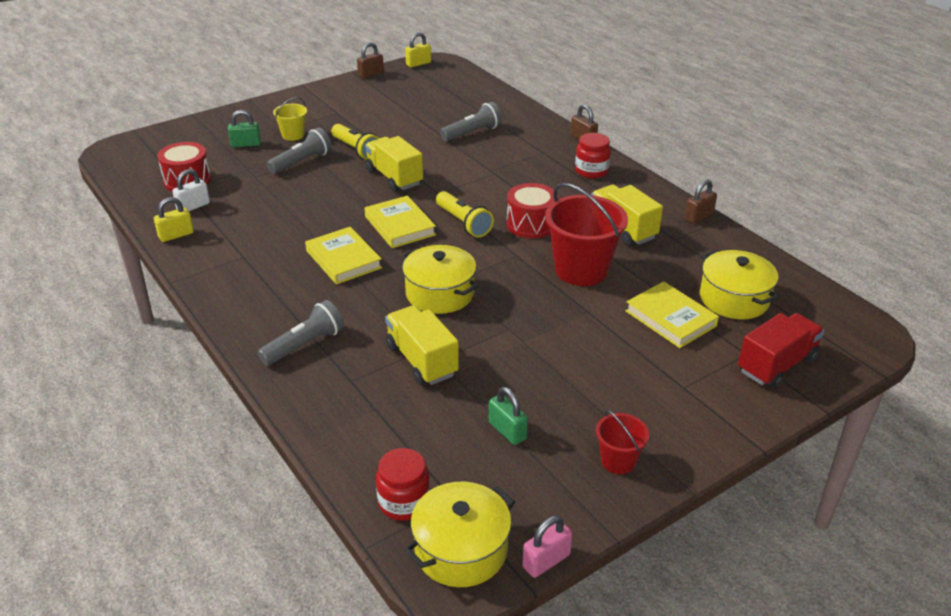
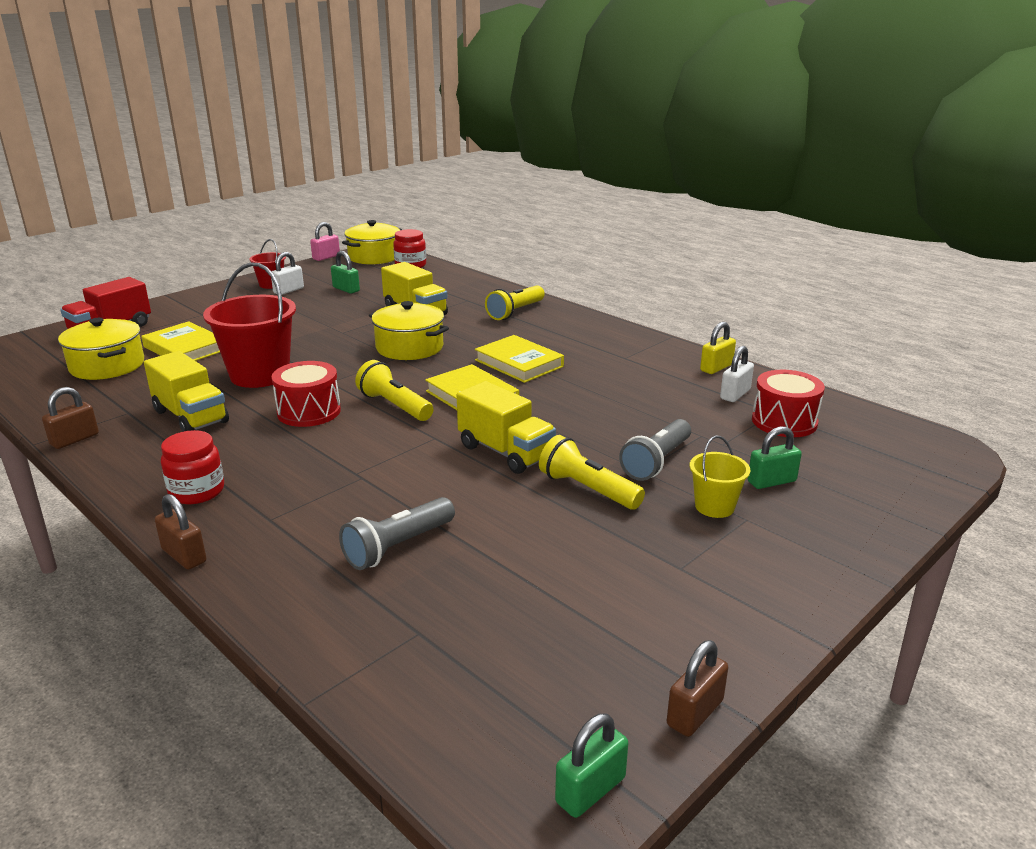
camera: 170 degrees right, 10 degrees down
(305, 345) = (515, 312): grey flashlight -> yellow flashlight
(418, 64) = (590, 790): yellow padlock -> green padlock
(588, 437) = (288, 290): none -> white padlock

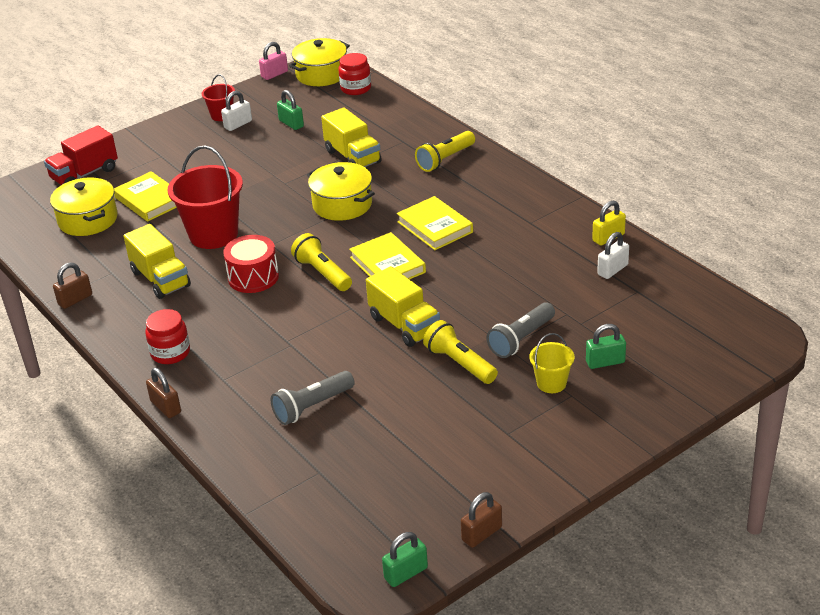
camera: 10 degrees right, 10 degrees up
(784, 422) = (642, 302): red drum -> none

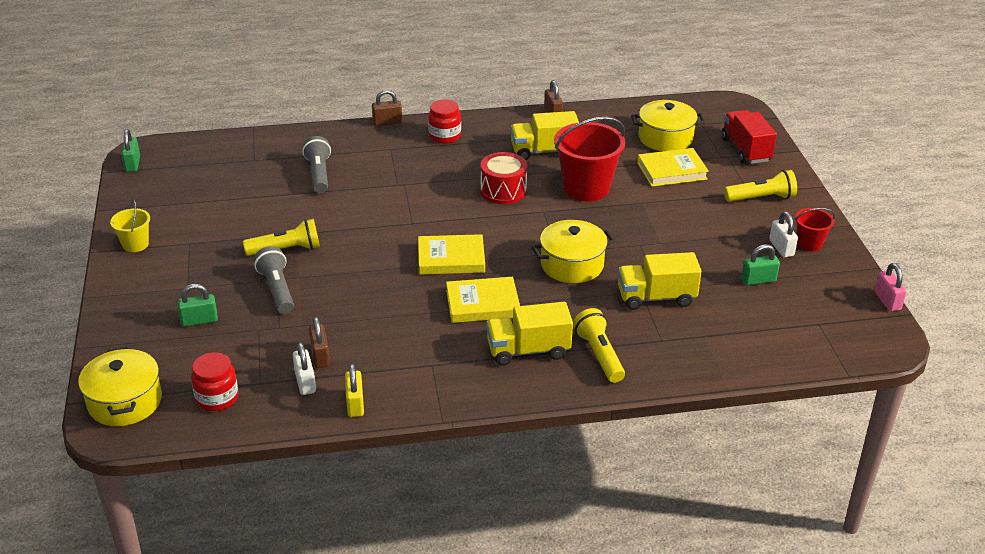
camera: 115 degrees right, 0 degrees up
(321, 74) = (865, 333): yellow pot -> yellow pot (125, 401)
(323, 273) = (474, 224): yellow flashlight -> yellow flashlight (761, 198)
(355, 88) = (811, 347): red jar -> red jar (217, 398)
(404, 325) = (362, 240): yellow truck -> yellow truck (528, 350)
(482, 534) = (122, 200): brown padlock -> brown padlock (320, 356)
(551, 383) = (211, 283): yellow bucket -> yellow bucket (135, 244)
(605, 362) = (199, 320): green padlock -> green padlock turned 60 degrees clockwise

